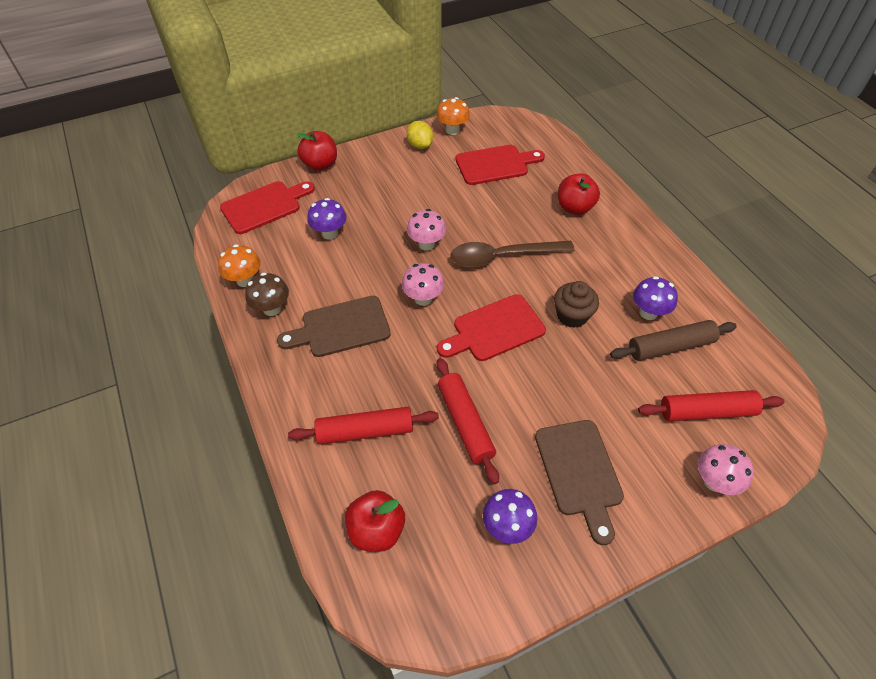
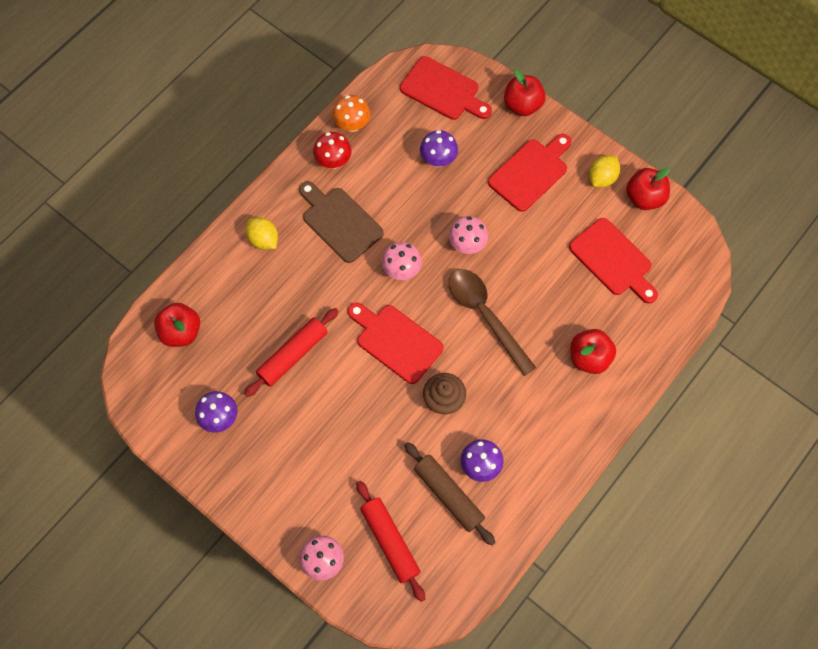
camera: 65 degrees right, 15 degrees up
(272, 309) = (333, 161): brown mushroom -> red mushroom
(316, 401) = (263, 240): none -> yellow lemon
(365, 431) = (253, 287): red rolling pin -> none
(385, 182) = (530, 172): none -> red cutting board
(452, 130) = (644, 198): orange mushroom -> red apple
(579, 472) = (286, 455): brown cutting board -> none

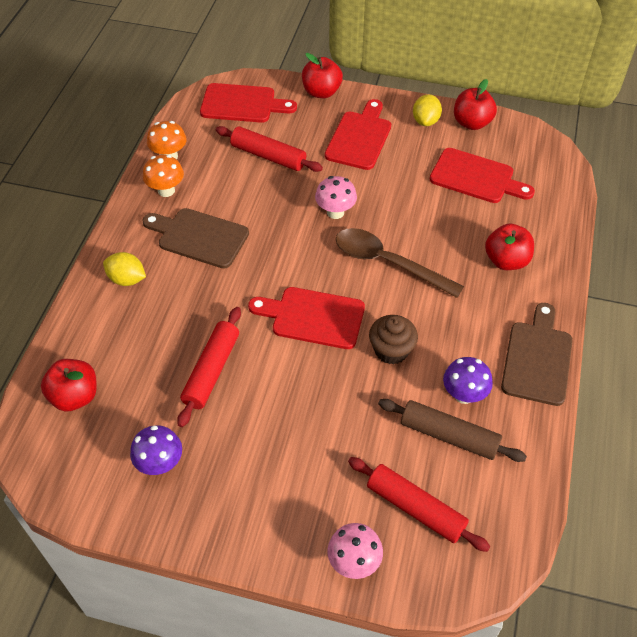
camera: 25 degrees left, 15 degrees down
(333, 161) = (166, 190): red mushroom -> orange mushroom
(401, 270) = (284, 255): pink mushroom -> none
(438, 160) = (268, 156): purple mushroom -> red rolling pin
(560, 461) = (537, 358): none -> brown cutting board

